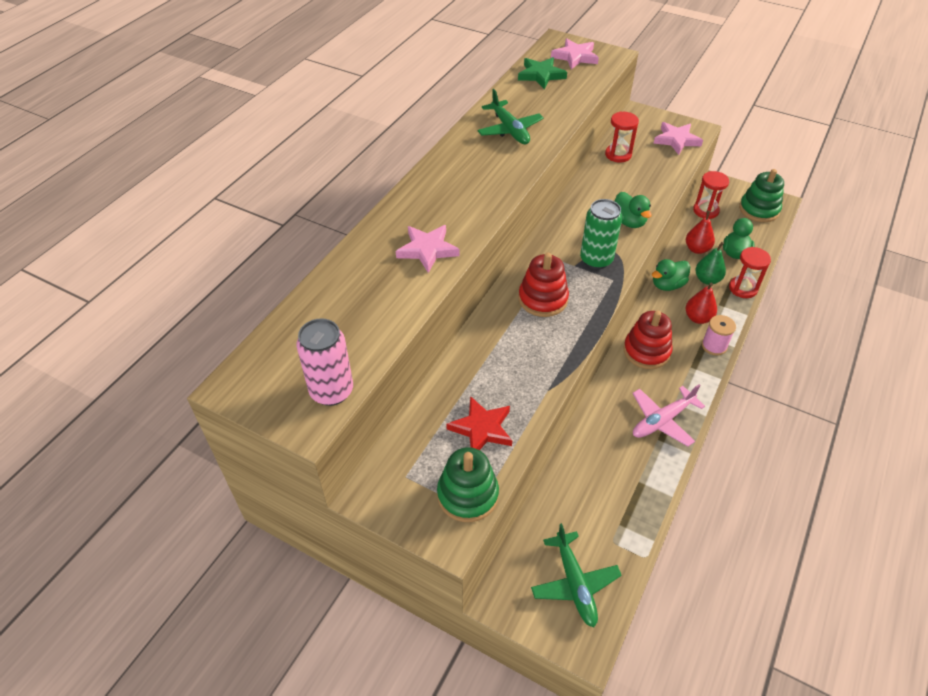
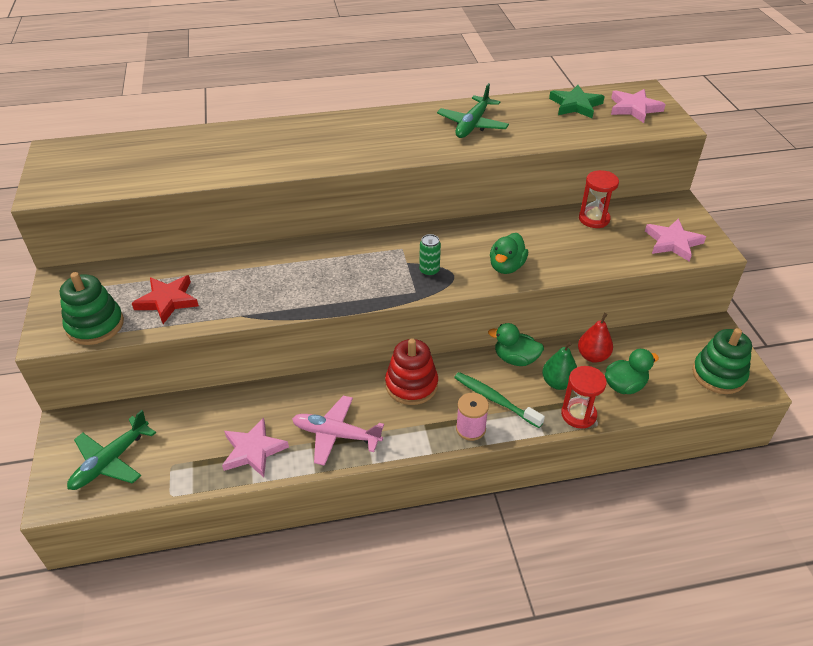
camera: 50 degrees right, 5 degrees down
(331, 391) = (81, 186): pink can -> none
(427, 250) = (270, 156): pink star -> pink star (253, 450)
(543, 299) = (344, 265): red stacking toy -> none
(596, 260) = (429, 271): green can -> green can, size x0.56
(698, 318) = (495, 400): red pear -> green toothbrush
(705, 211) = (658, 337): red hourglass -> none

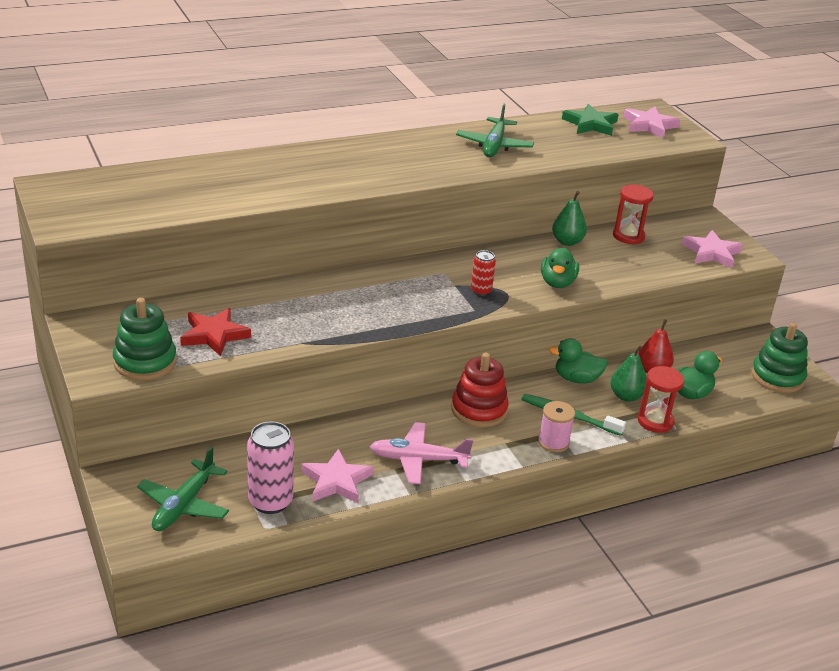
camera: 15 degrees left, 10 degrees down
(186, 466) = (270, 501): none -> pink can
(429, 271) = (481, 291): green can -> red can
(531, 222) = (567, 242): none -> green pear

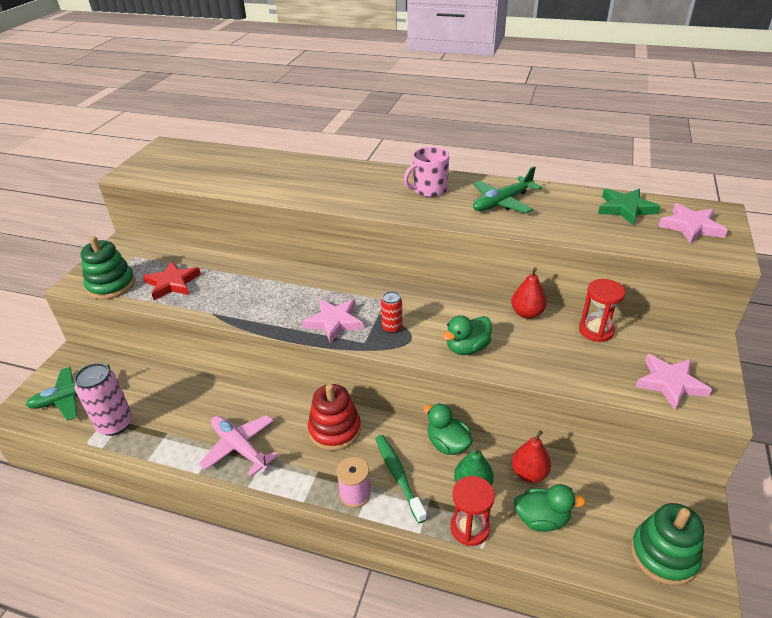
camera: 45 degrees right, 5 degrees up
(336, 481) = (169, 432): pink star -> pink star (334, 322)
(417, 151) = (429, 189): none -> pink mug
(567, 242) = (527, 313): green pear -> red pear

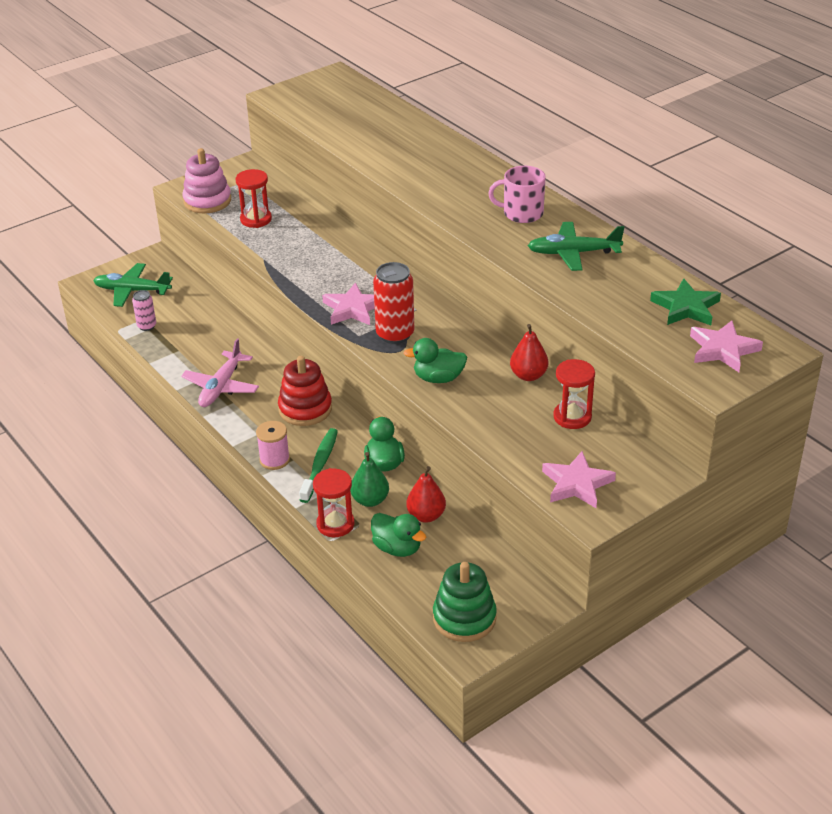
camera: 35 degrees right, 0 degrees up
(111, 285) = (207, 201): green stacking toy -> pink stacking toy
(115, 424) = (147, 326): pink can -> pink can, size x0.56
(172, 283) = (256, 219): red star -> red hourglass
(240, 448) = (221, 387): pink plane -> pink plane turned 150 degrees counterclockwise
(392, 328) = (395, 334): red can -> red can, size x1.79

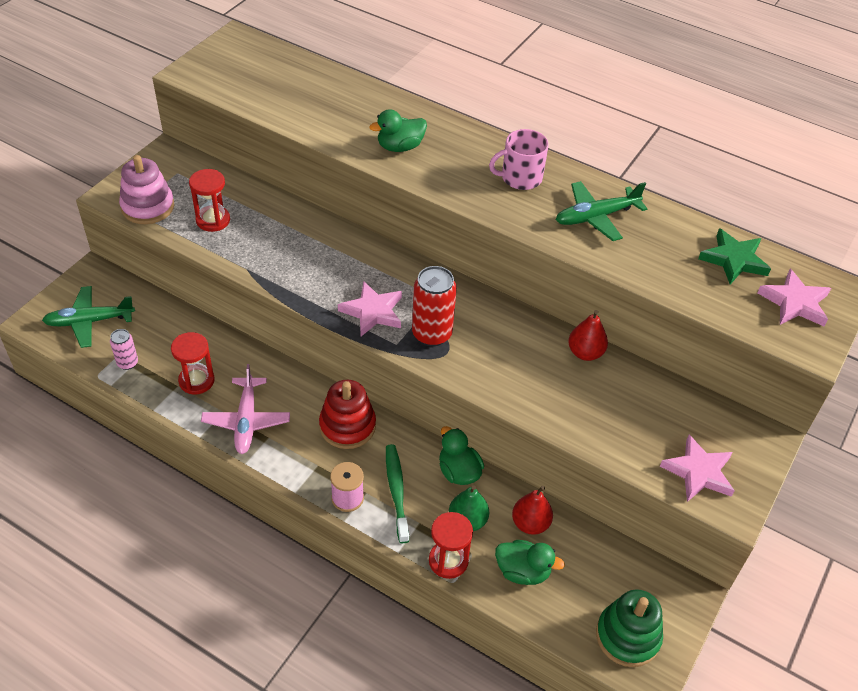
camera: 25 degrees left, 10 degrees up
(438, 378) = (502, 378): green duck -> green duck (400, 147)
(572, 417) = (651, 392): red hourglass -> red hourglass (196, 381)

